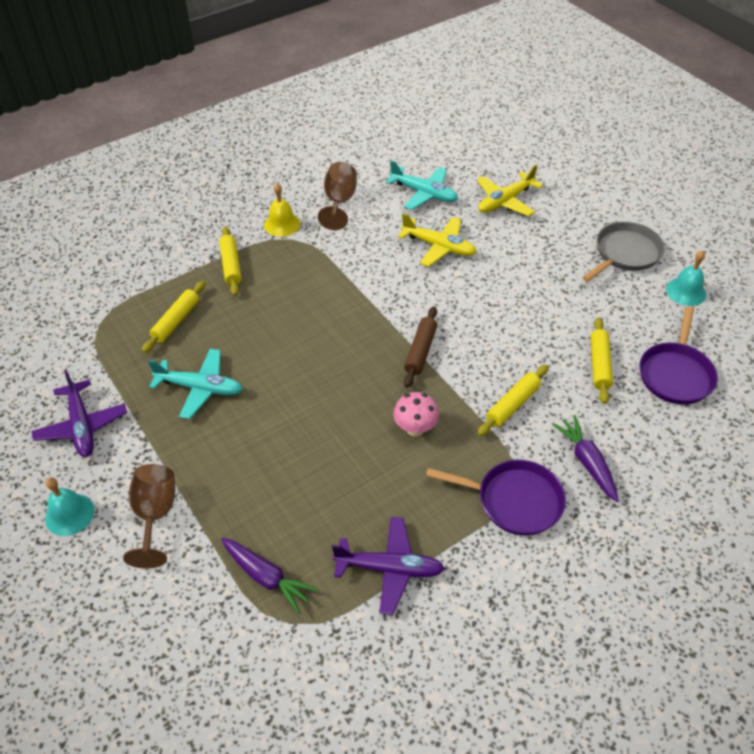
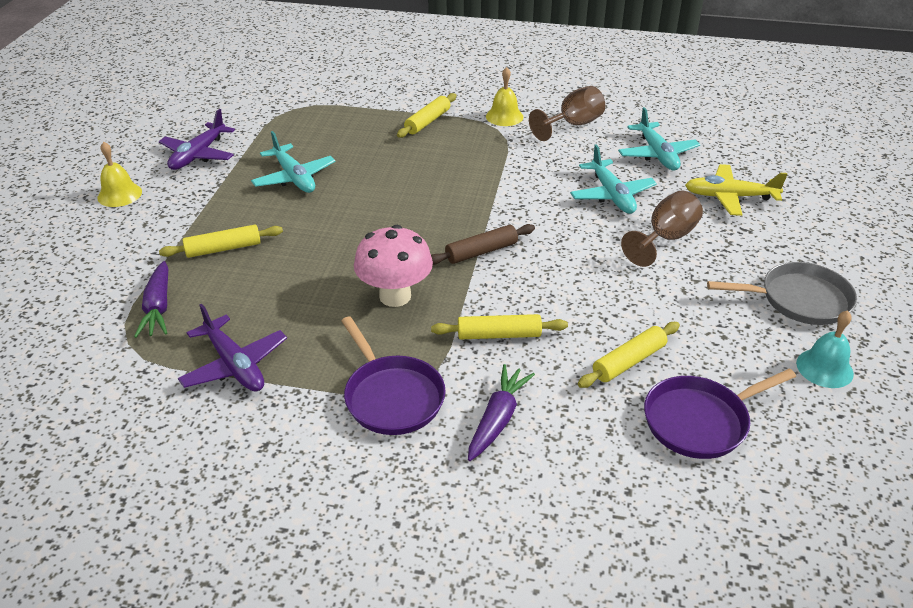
camera: 45 degrees right, 10 degrees down
(69, 514) = (119, 194): turquoise bell -> yellow bell
(155, 515) = (158, 227): brown goblet -> brown goblet (665, 239)
(176, 321) = (340, 133): yellow rolling pin -> yellow rolling pin (223, 249)
(415, 428) = (395, 296): pink mushroom -> pink mushroom, size x1.54
(439, 247) = (612, 195): yellow plane -> turquoise plane

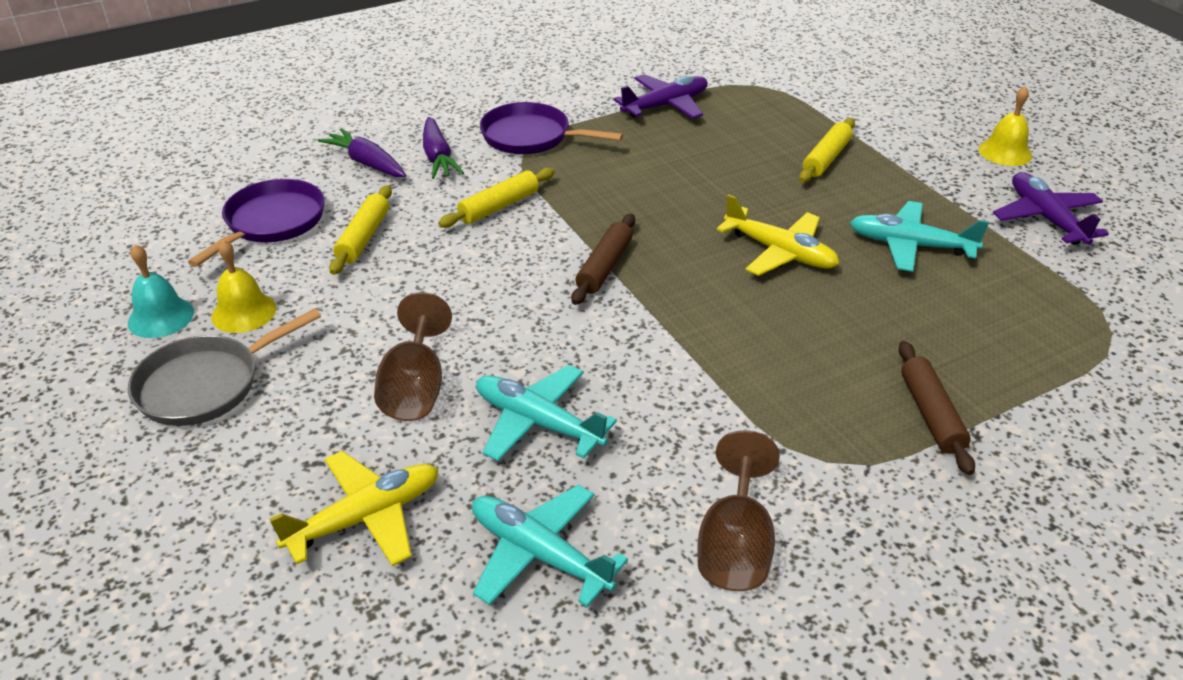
camera: 140 degrees right, 0 degrees up
(158, 307) = (783, 107): purple carrot -> purple carrot (367, 163)
(235, 365) = (666, 106): purple plane -> purple plane turned 135 degrees clockwise
(367, 208) = (780, 252): none -> yellow plane
(395, 296) = (625, 193): pink mushroom -> none
(427, 122) = (931, 414): yellow rolling pin -> brown rolling pin
(504, 116) = (855, 497): yellow bell -> yellow bell (244, 312)

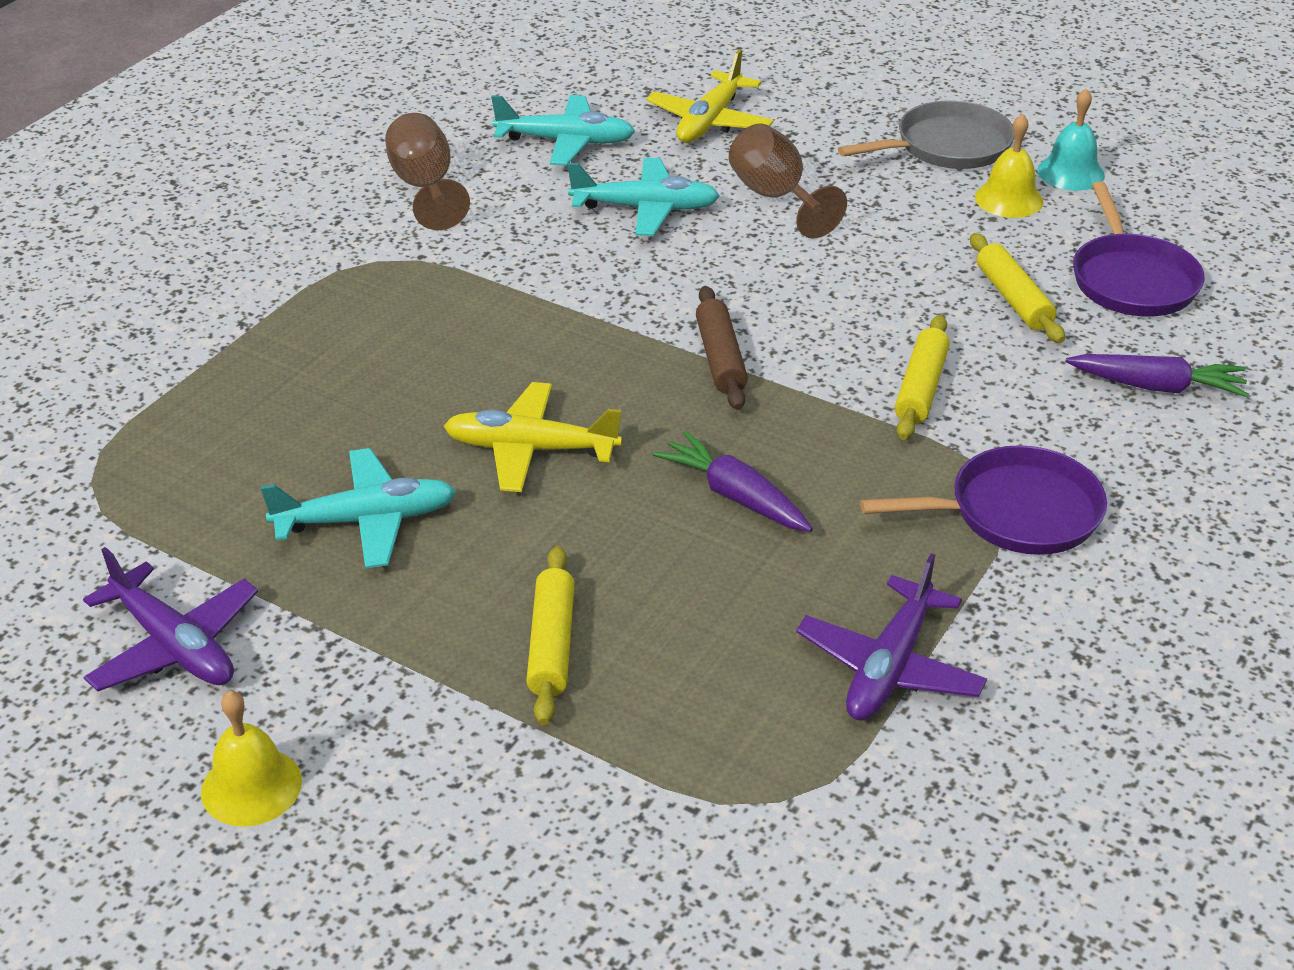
camera: 150 degrees right, 0 degrees up
(206, 384) = (947, 147): grey pan -> grey pan turned 45 degrees clockwise
(438, 157) = (1087, 429): purple carrot -> purple carrot (735, 496)
(931, 414) = (291, 327): brown rolling pin -> none

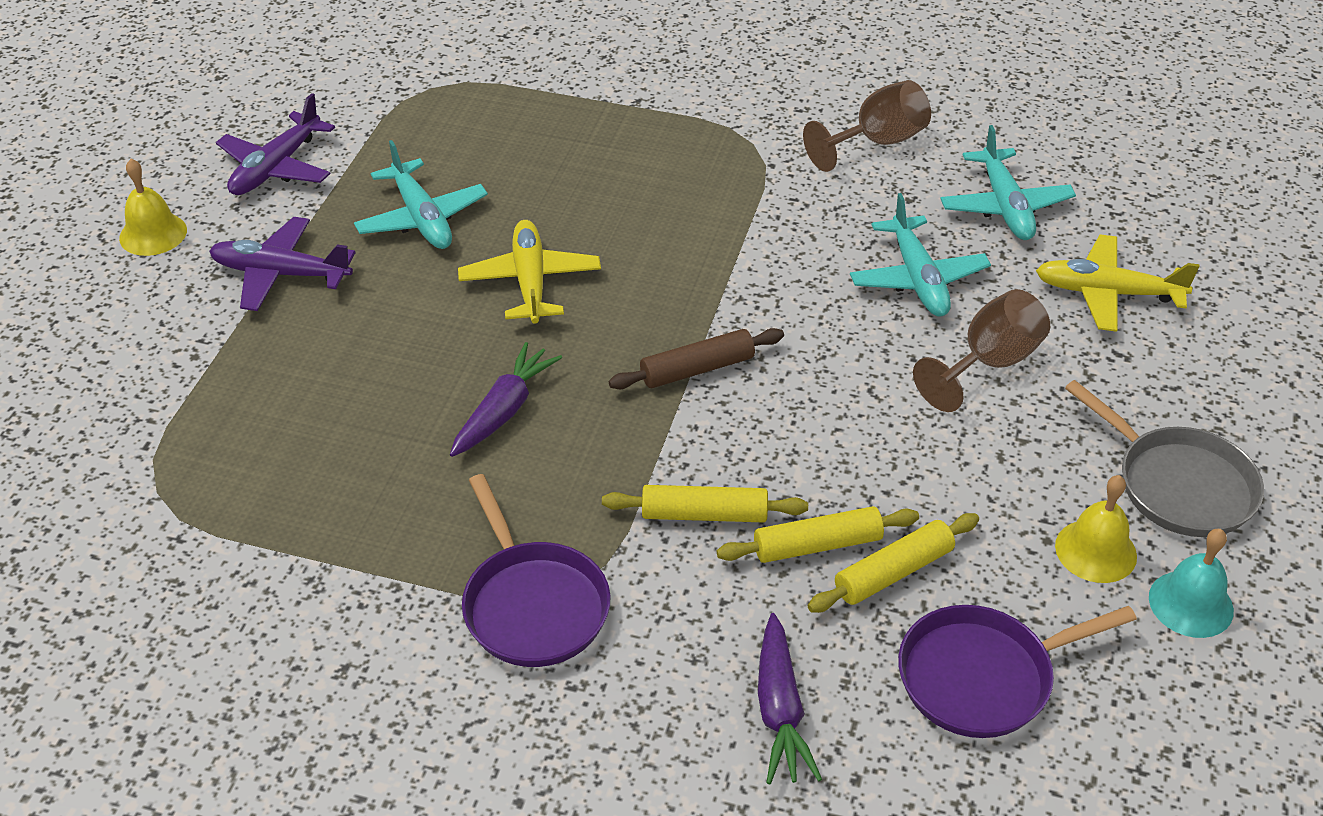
camera: 75 degrees right, 5 degrees up
(551, 645) = (305, 340): yellow rolling pin -> yellow rolling pin (817, 545)
(889, 667) = (309, 538): purple plane -> purple plane (280, 274)

